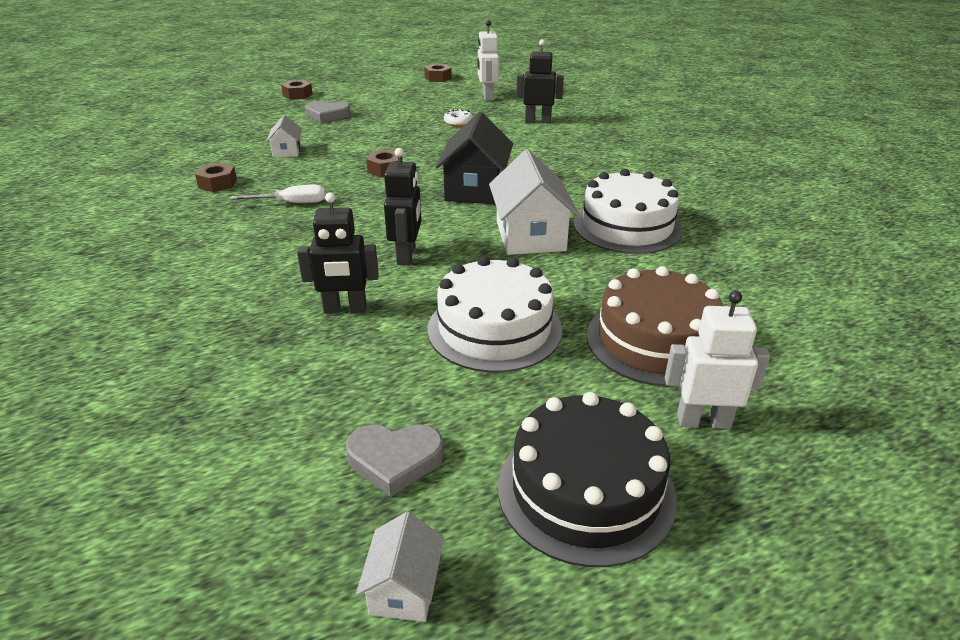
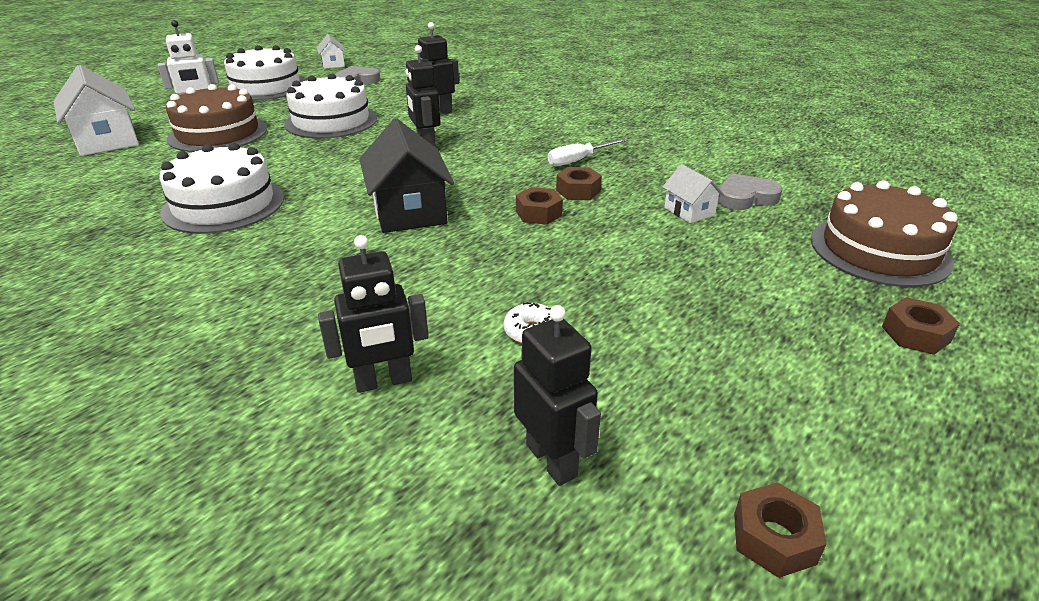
camera: 155 degrees right, 0 degrees up
(218, 184) = (678, 162): brown nut -> brown nut (578, 191)
(233, 116) = (879, 250): none -> brown cake
(327, 115) = (764, 291): grey heart -> grey heart (745, 197)
(487, 96) = (552, 460): white robot -> black robot
(530, 236) = (326, 177): white house -> white house (107, 140)
(585, 490) = (266, 87): black cake -> white cake

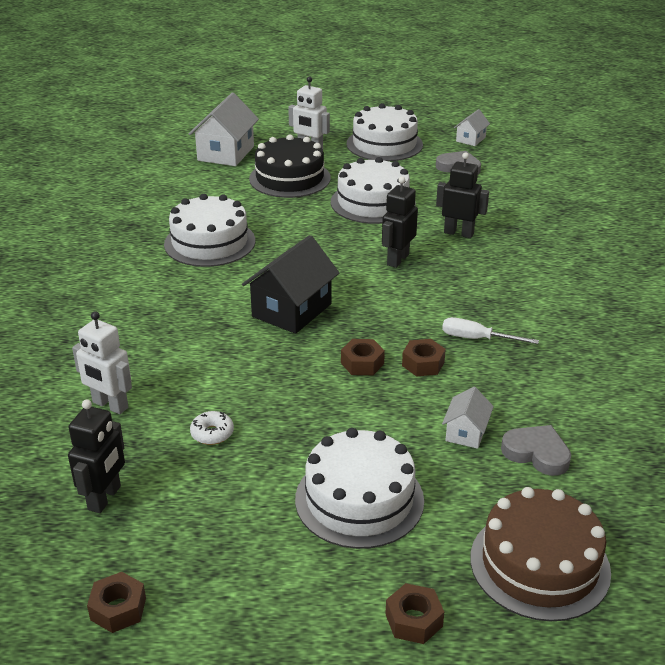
camera: 50 degrees right, 0 degrees up
(218, 133) = (290, 178): brown cake -> black cake
(383, 381) = (110, 405): black robot -> white robot
(726, 292) = (359, 499): none -> white cake

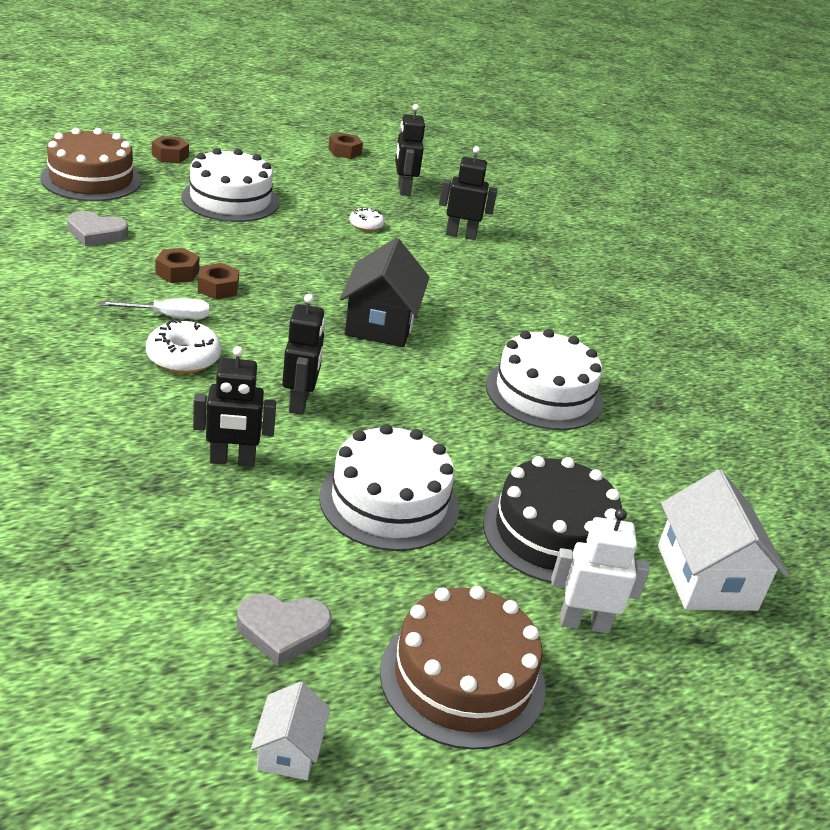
camera: 150 degrees right, 0 degrees up
(110, 405) = (461, 235): white robot -> black robot
(362, 363) = (277, 283): brown nut -> brown nut (177, 272)
(384, 144) = (462, 679): white cake -> brown cake
(466, 432) = (160, 241): white house -> none
(473, 301) = (183, 358): none -> white donut

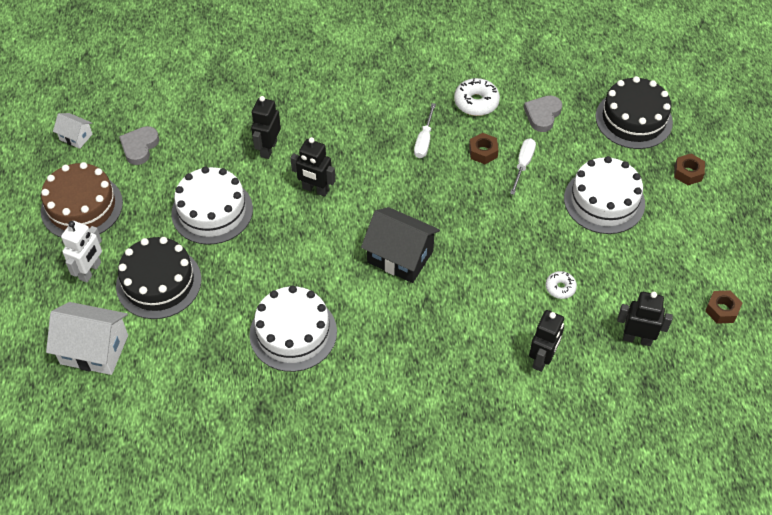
camera: 115 degrees right, 20 degrees up
(91, 179) = (633, 119): brown cake -> black cake
(183, 358) = (375, 141): white donut -> white donut (476, 102)
(190, 246) = (523, 164): none -> white screwdriver
(218, 288) = (459, 171): brown nut -> none

